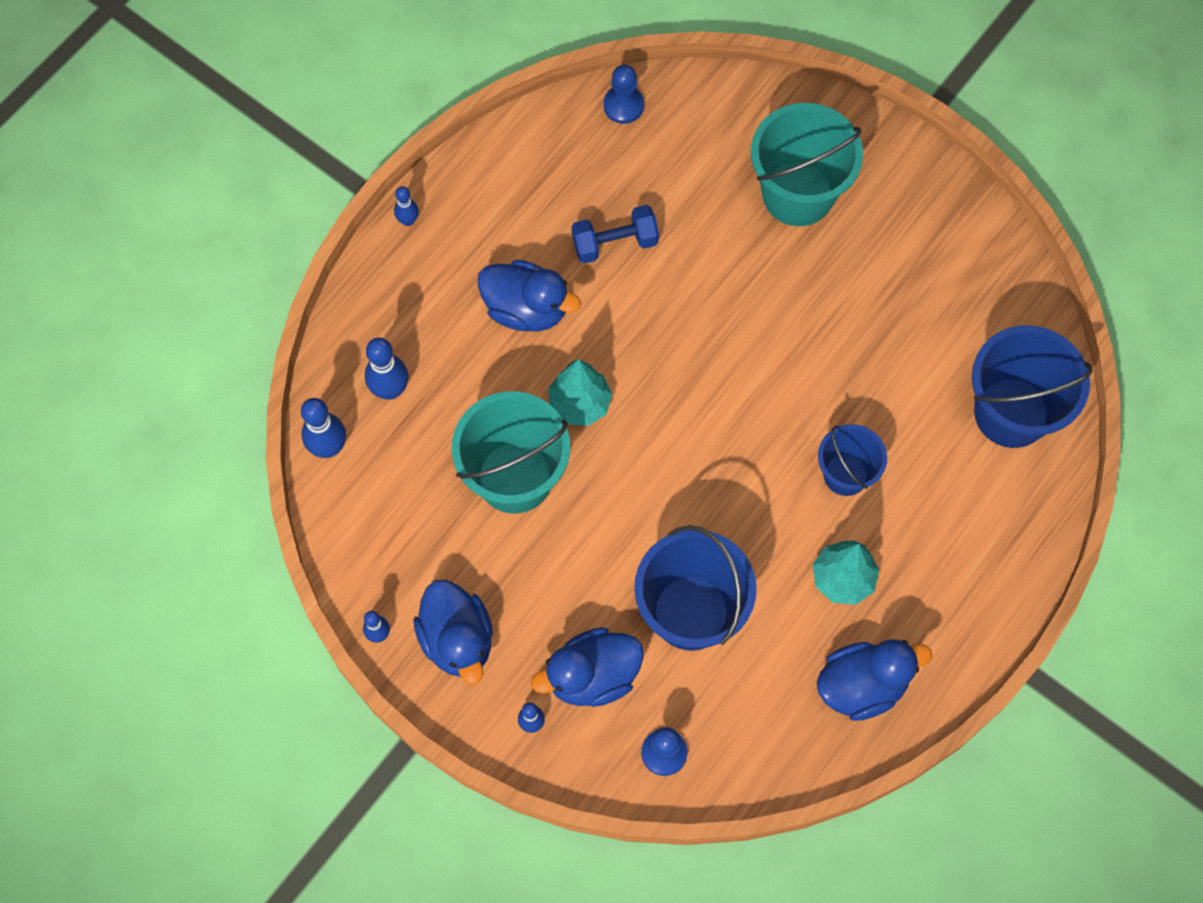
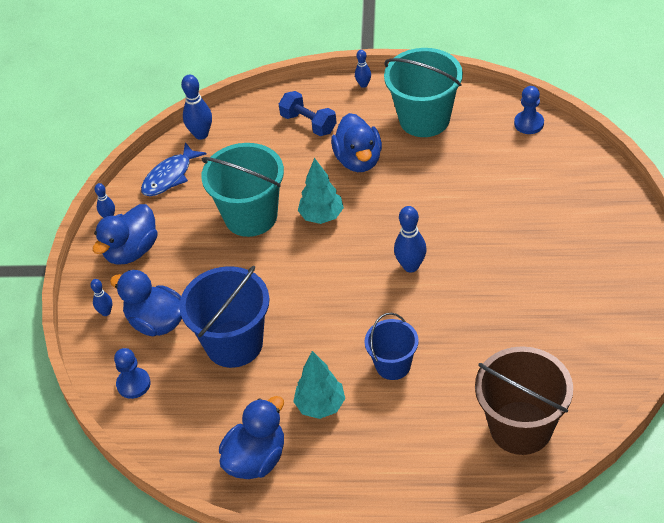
camera: 60 degrees right, 20 degrees down
(370, 525) = (170, 176): none -> blue fish
(390, 389) = (256, 137): blue bowling pin -> blue bowling pin (411, 266)
(615, 243) = (438, 171): blue dumbbell -> blue dumbbell (308, 123)
(798, 194) = (558, 231): turquoise bucket -> turquoise bucket (424, 119)
(862, 685) = (256, 459): blue duck -> blue duck turned 90 degrees counterclockwise
(1011, 412) = (520, 427): blue bucket -> brown bucket

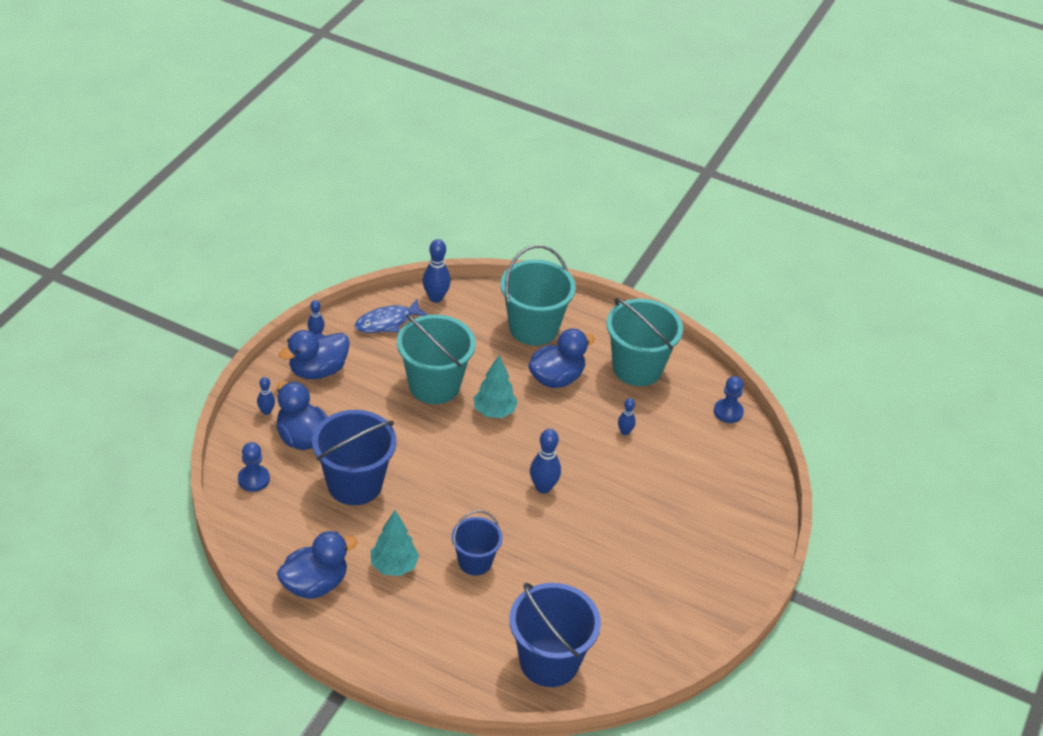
camera: 15 degrees right, 5 degrees down
(308, 123) = (533, 328): blue dumbbell -> turquoise bucket
(358, 160) = (556, 378): blue duck -> blue duck turned 135 degrees counterclockwise
(363, 84) = (603, 315): blue bowling pin -> blue bowling pin (625, 432)
(520, 427) = (549, 661): brown bucket -> blue bucket

